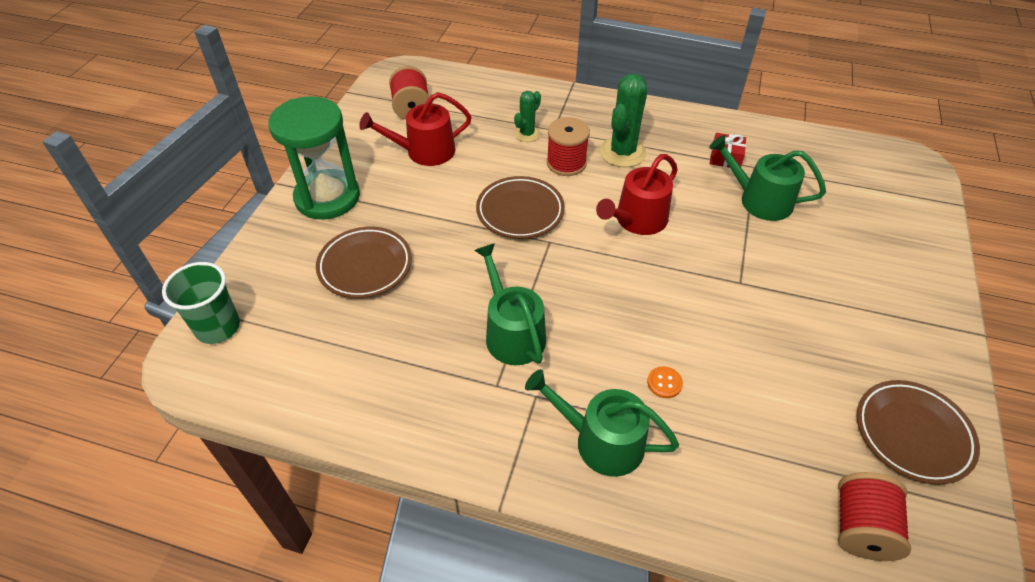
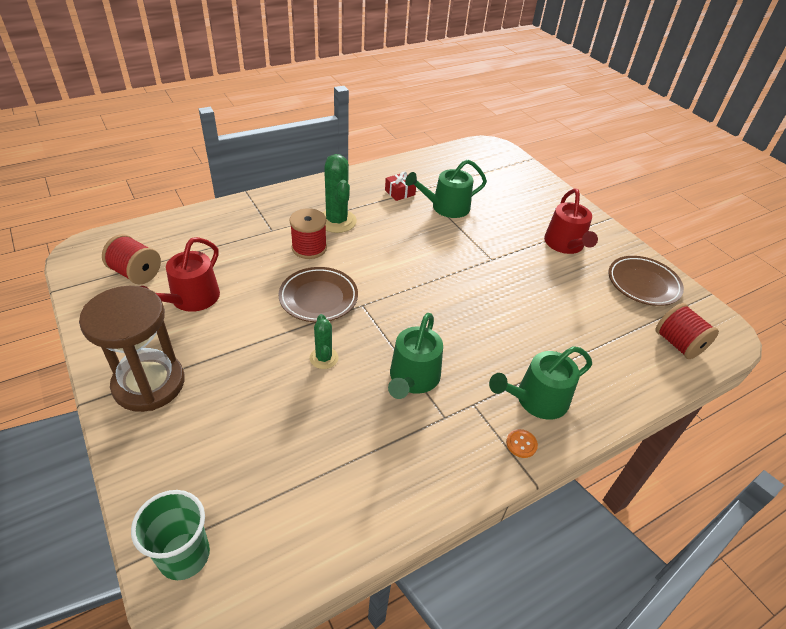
camera: 50 degrees left, 5 degrees down
(327, 197) = (149, 384): green hourglass -> brown hourglass
(365, 266) = (253, 411): brown plate -> none
(512, 333) = (413, 378): green watering can -> green watering can turned 90 degrees counterclockwise
(527, 134) = (256, 243): green cactus -> green cactus (324, 358)
(637, 220) = (397, 258): red watering can -> red watering can (565, 244)
(664, 383) = (525, 342): orange button -> orange button (521, 444)

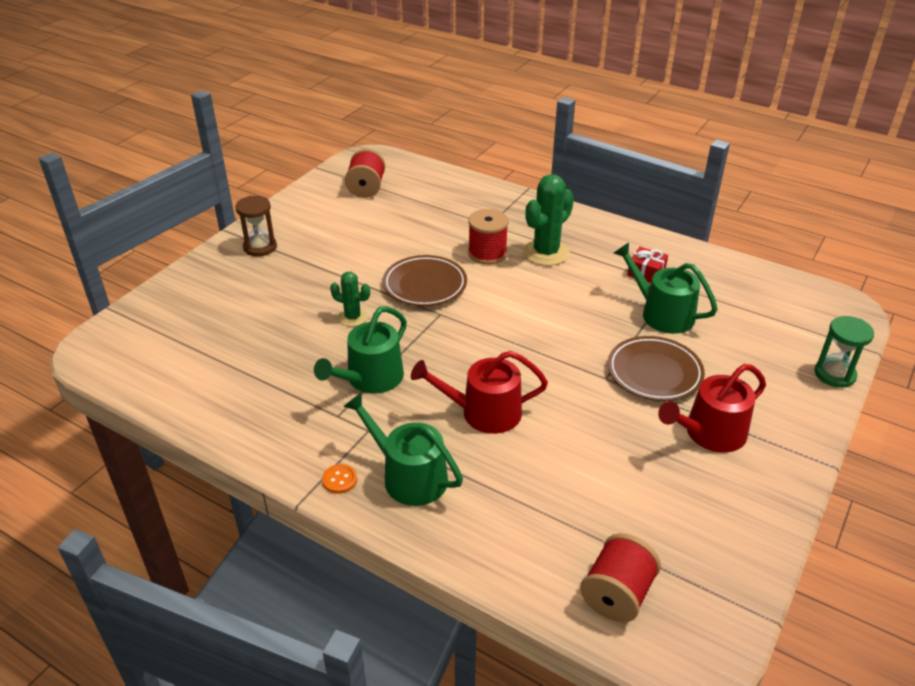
camera: 65 degrees right, 5 degrees down
(149, 384) = (260, 247): brown hourglass -> brown hourglass, size x0.56
(184, 555) = (126, 329): green cup -> none
(191, 299) = (361, 224): red watering can -> red watering can (483, 412)
(324, 358) = (352, 317): green cactus -> green cactus turned 60 degrees clockwise
(413, 378) = (370, 379): green watering can -> green watering can turned 45 degrees counterclockwise
(542, 179) = (834, 374): none -> green hourglass
(643, 284) = (711, 532): brown plate -> brown plate (654, 373)

